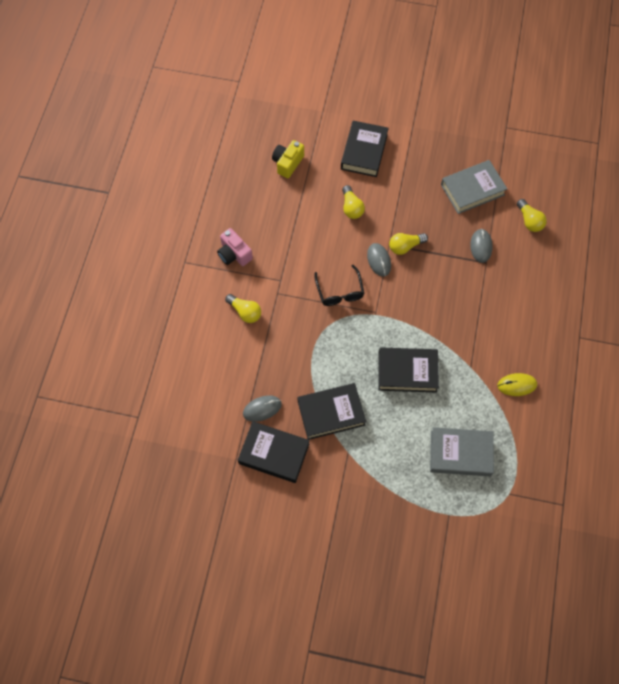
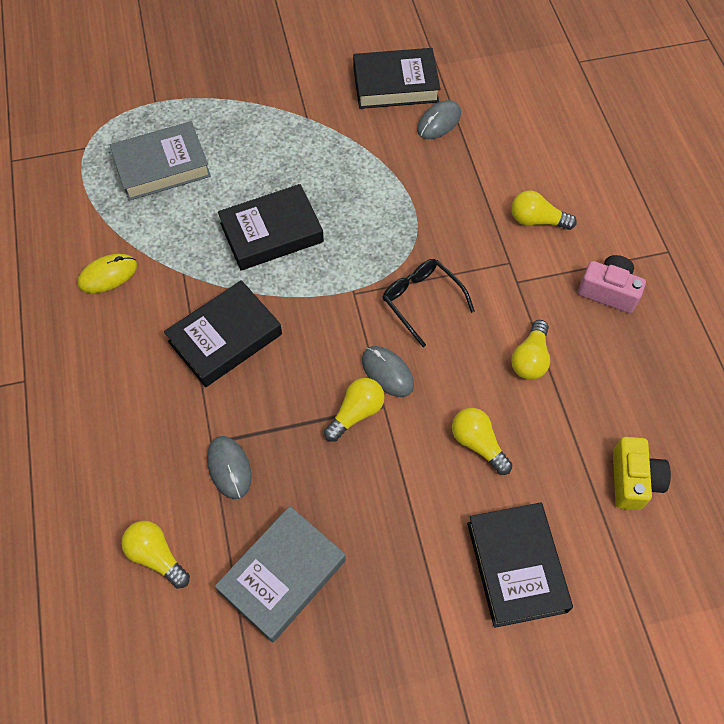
camera: 155 degrees right, 5 degrees down
(300, 236) = (530, 359): none -> yellow light bulb
(331, 413) = (350, 149): black book -> black book (225, 338)

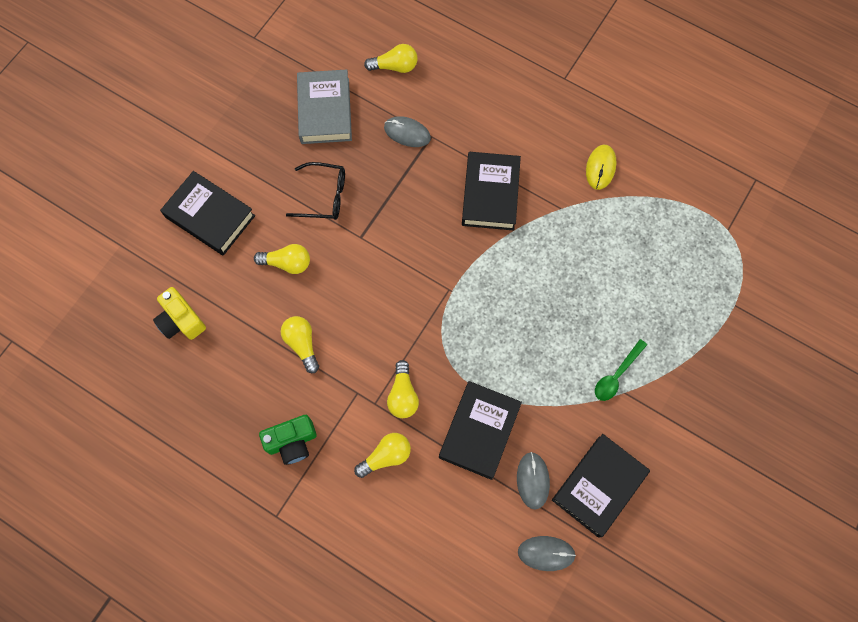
camera: 135 degrees right, 10 degrees up
(162, 166) = (665, 263): grey book -> none
(272, 233) = (542, 282): black book -> black book (479, 431)
(298, 131) = (616, 375): none -> green spoon
(356, 413) = (371, 219): yellow light bulb -> yellow light bulb (403, 395)
(387, 372) = (378, 258): grey mouse -> grey mouse (546, 553)
(421, 300) = (403, 322): black glasses -> black glasses (324, 196)
(608, 291) = (292, 442): pink camera -> green camera

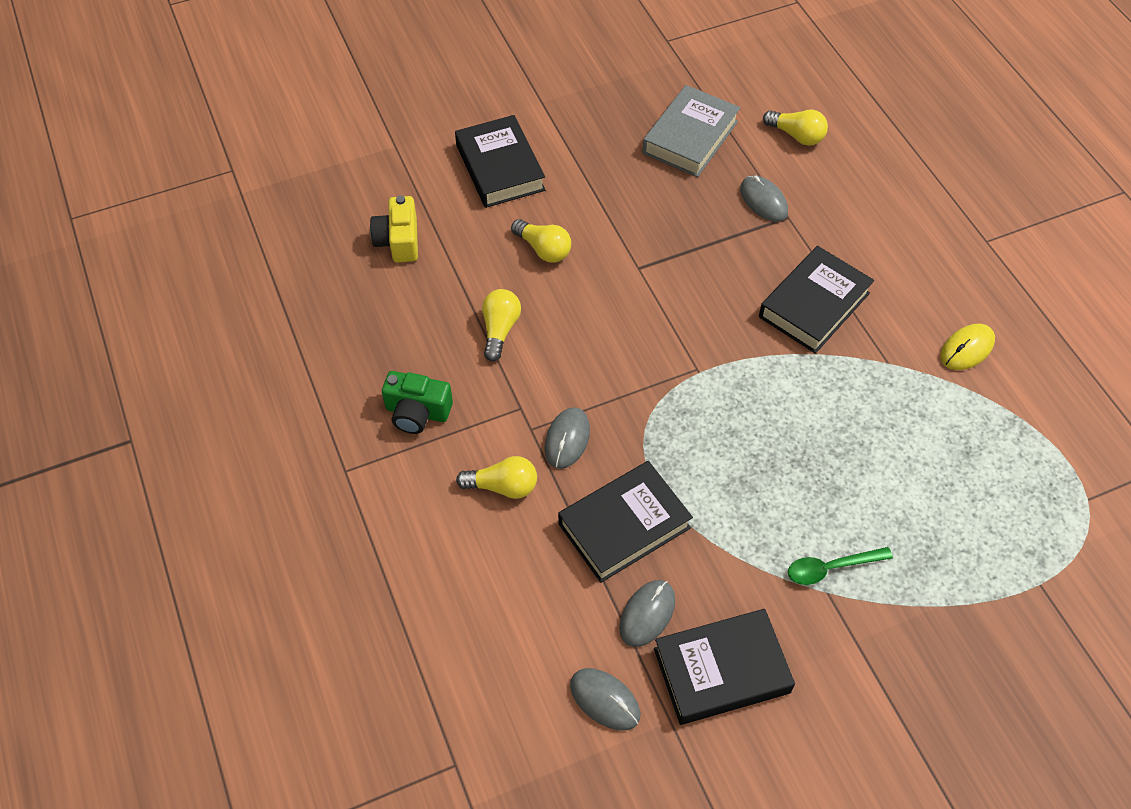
camera: 35 degrees right, 15 degrees down
(324, 196) = (629, 211): black glasses -> none
(403, 395) = (567, 439): yellow light bulb -> grey mouse

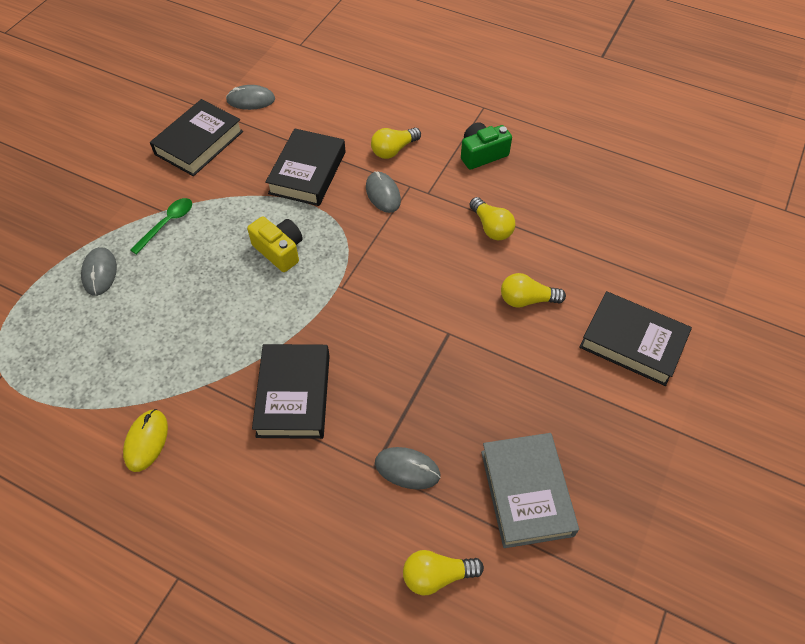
camera: 140 degrees right, 0 degrees up
(398, 241) = (622, 238): yellow camera -> yellow camera (279, 250)
(647, 614) = (259, 143): grey mouse -> grey mouse (100, 272)

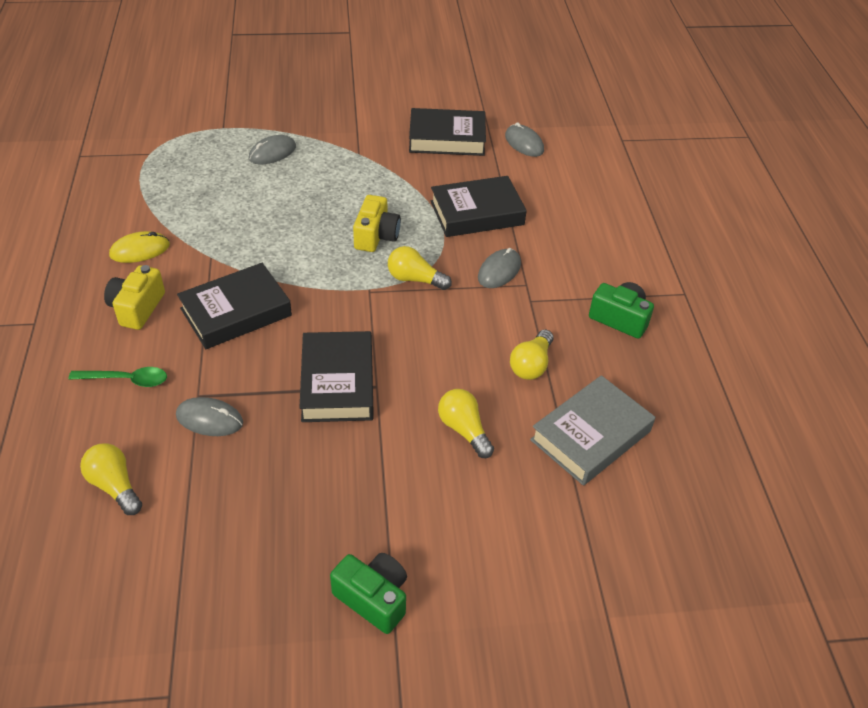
camera: 55 degrees right, 10 degrees down
(167, 224) = (348, 162): green spoon -> green spoon (126, 380)
(227, 474) = (137, 308): none -> yellow camera
(393, 150) = (559, 254): yellow light bulb -> yellow light bulb (415, 279)
(407, 469) = (209, 419): grey mouse -> grey mouse turned 60 degrees counterclockwise
(526, 492) = (237, 520): grey book -> grey book (591, 436)
(632, 342) = (481, 543): black book -> black book (338, 382)
(645, 431) = (373, 598): none -> green camera

